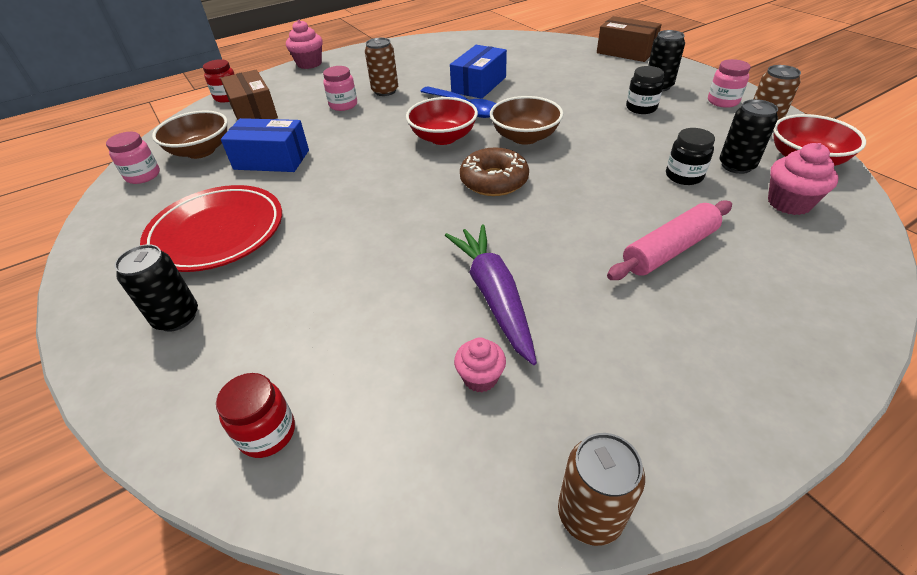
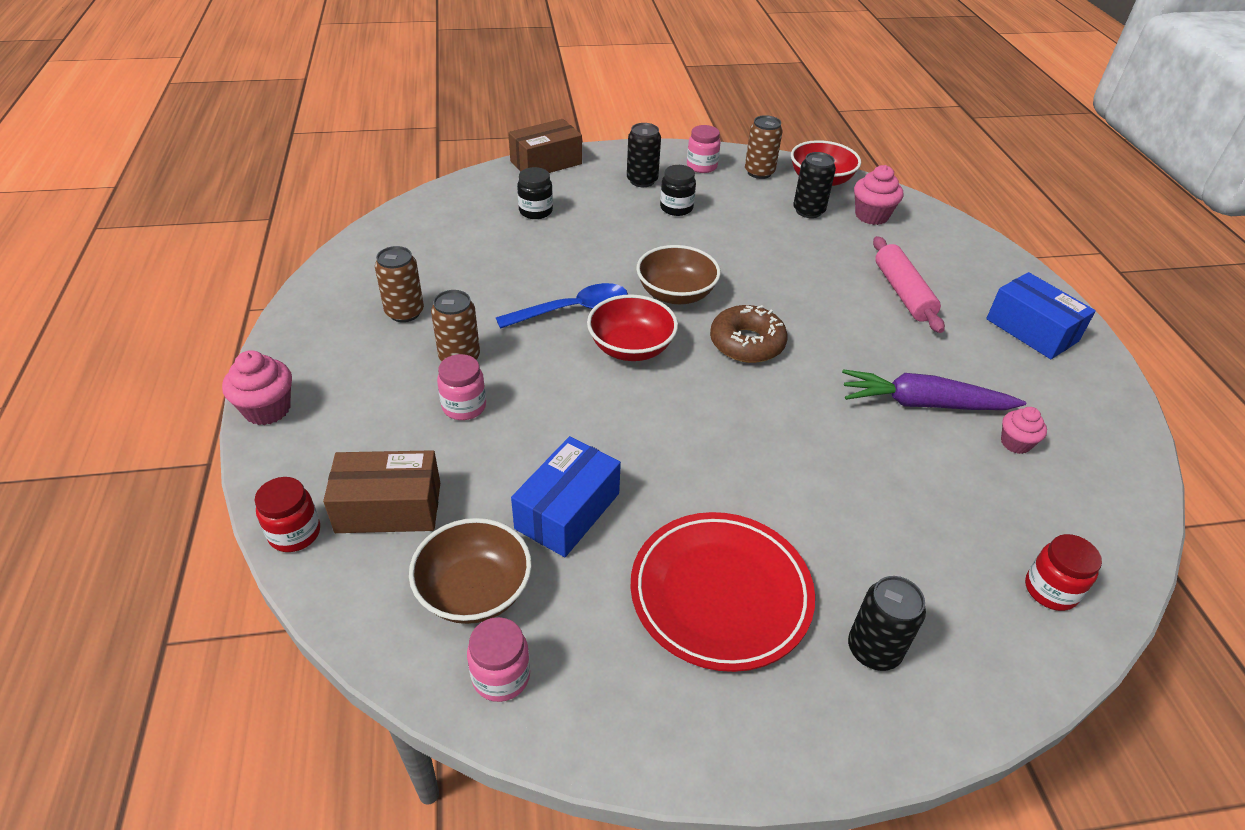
camera: 70 degrees left, 0 degrees up
(479, 85) = (522, 280): blue box -> blue box (1031, 330)
(590, 514) = (1138, 433): brown can -> brown can (404, 312)
(684, 176) = (807, 240): black jar -> black jar (535, 211)

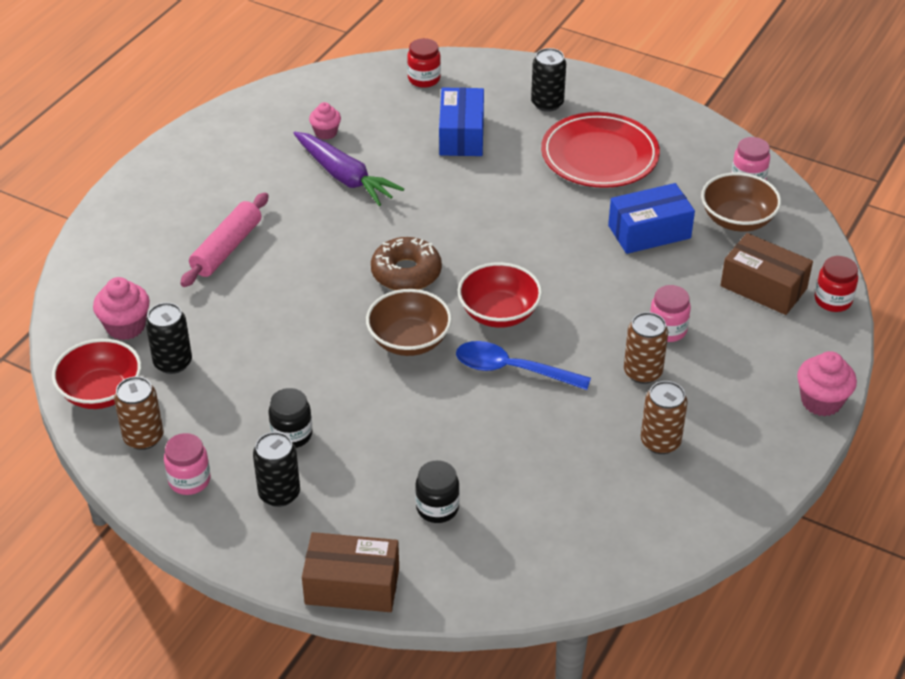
camera: 140 degrees left, 0 degrees up
(1031, 330) = (186, 178): blue box -> blue box (461, 135)

